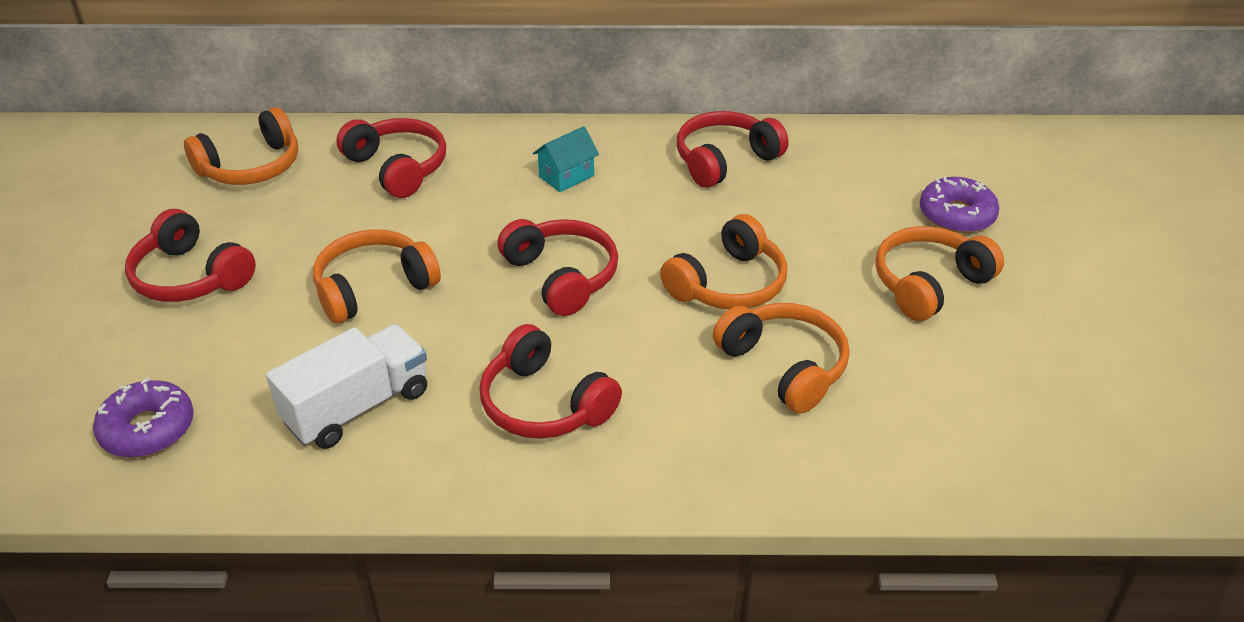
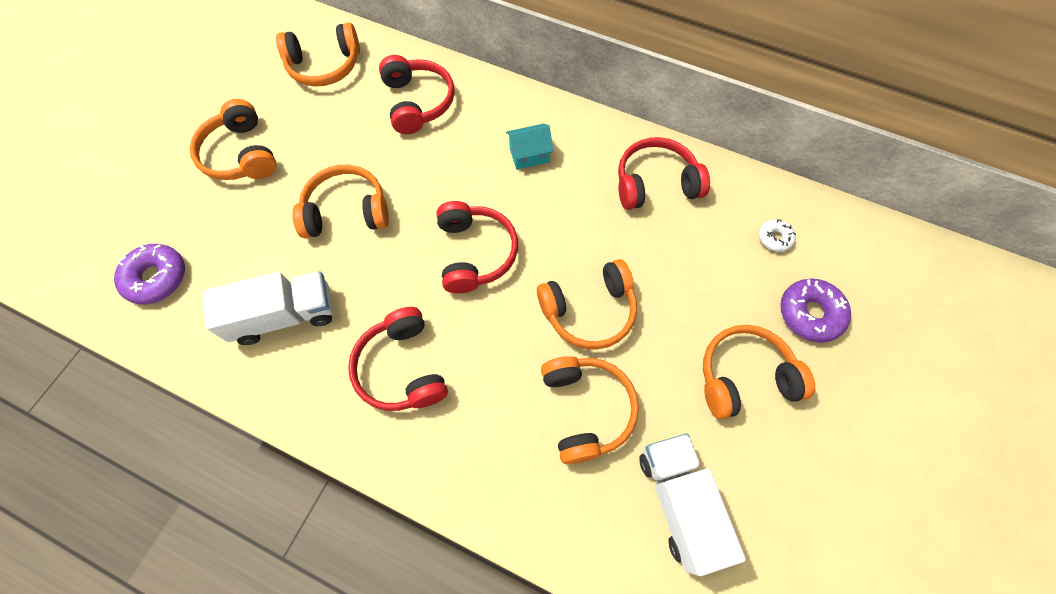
camera: 25 degrees right, 25 degrees up
(191, 276) = (241, 154): red headphones -> orange headphones
(879, 168) = (774, 238): none -> white donut
(938, 406) = (679, 502): none -> white truck

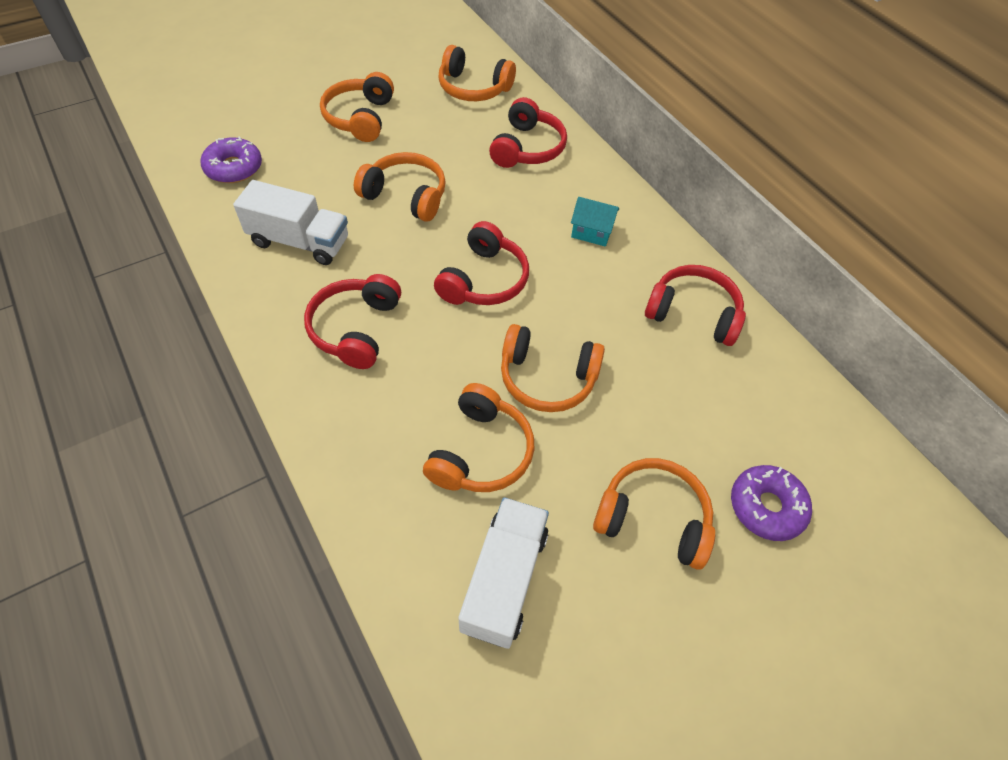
camera: 30 degrees right, 10 degrees down
(774, 238) = (780, 422): white donut -> none

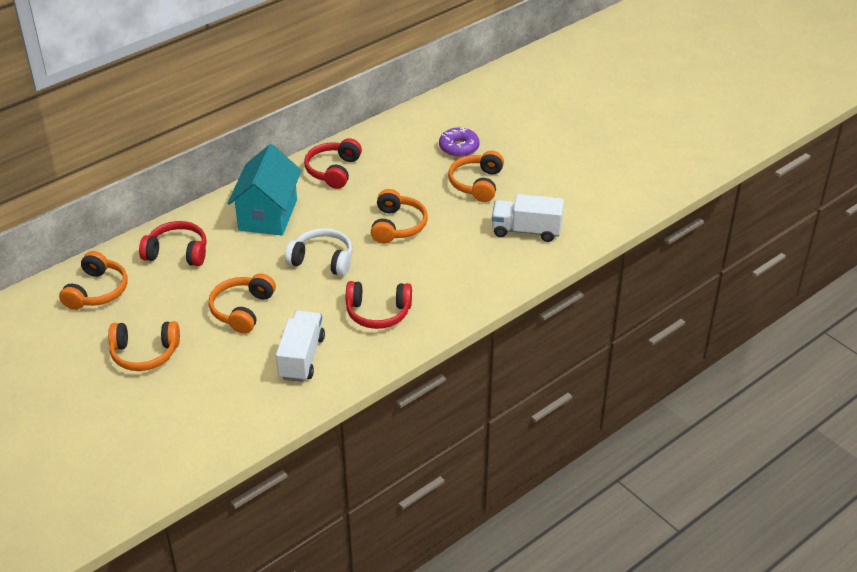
camera: 95 degrees left, 15 degrees down
(234, 168) = (220, 418): purple donut -> none
(480, 452) = (455, 247): orange headphones -> none
(484, 280) = (322, 260): red headphones -> white headphones
(591, 232) = (268, 215): turquoise house -> turquoise house, size x2.25

